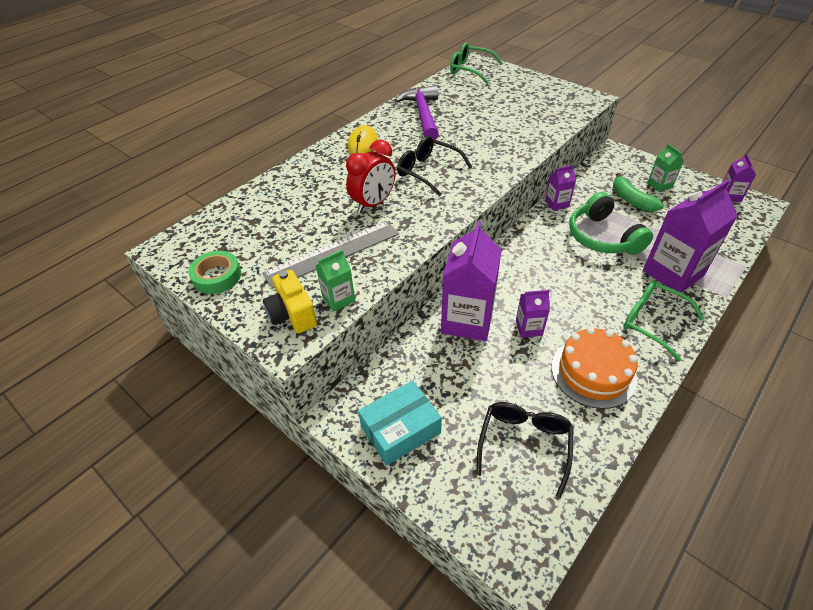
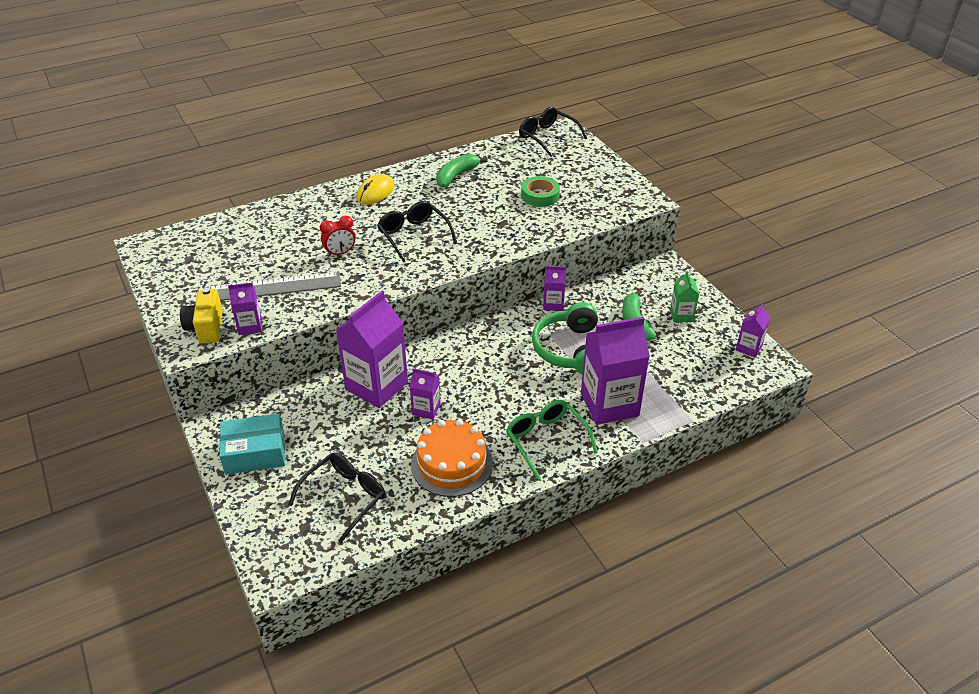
camera: 20 degrees right, 5 degrees down
(217, 276) = (170, 280): green tape -> green tape (540, 195)
(338, 299) = (250, 326): green carton -> purple carton
(373, 204) = (340, 253): red clock -> red clock, size x0.66
(422, 114) = (456, 176): purple hammer -> green banana
(470, 70) = (547, 137): green glasses -> black glasses

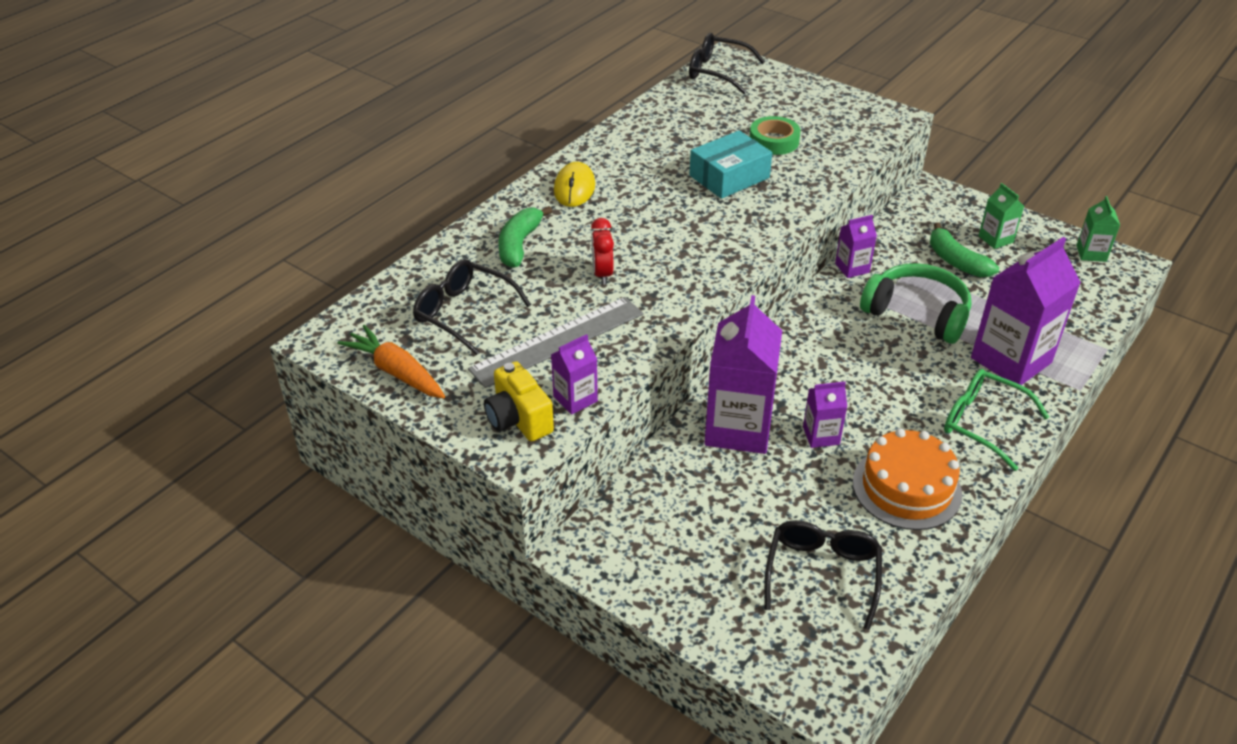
camera: 25 degrees left, 0 degrees up
(165, 276) = (396, 372): none -> orange carrot
(255, 453) = (663, 563): turquoise box -> turquoise box (729, 177)
(340, 253) = (602, 274): red clock -> red clock turned 135 degrees clockwise
(413, 235) = (672, 227): black glasses -> black glasses (463, 313)
(456, 176) = (655, 143): green banana -> green banana (519, 244)
(570, 350) = (917, 314): green headphones -> green headphones turned 150 degrees clockwise
(748, 348) = (1091, 253): purple carton -> green carton

